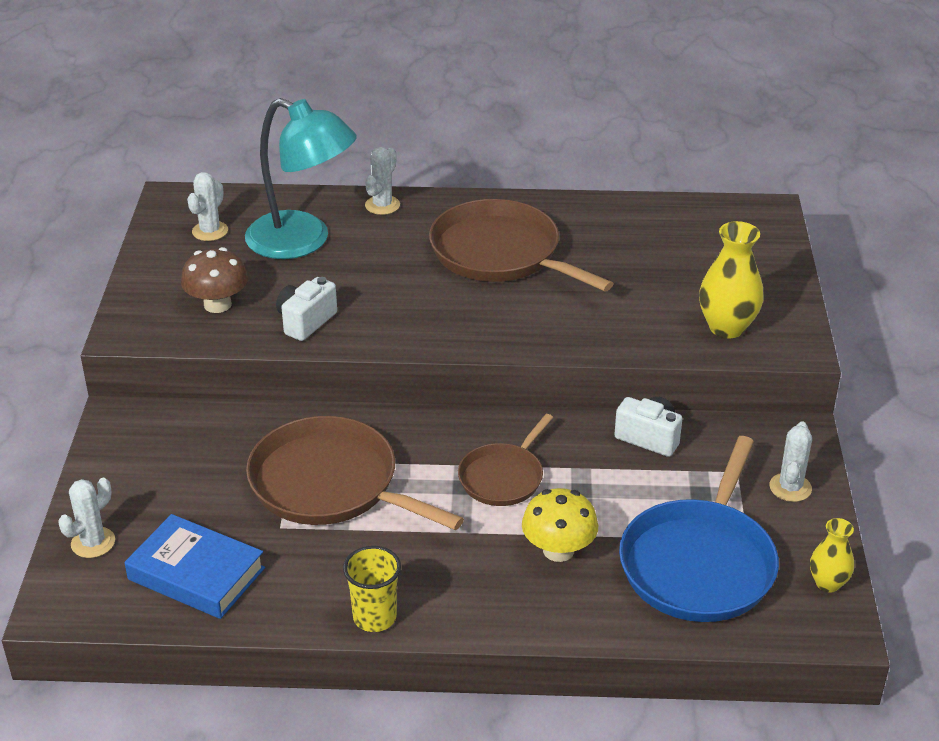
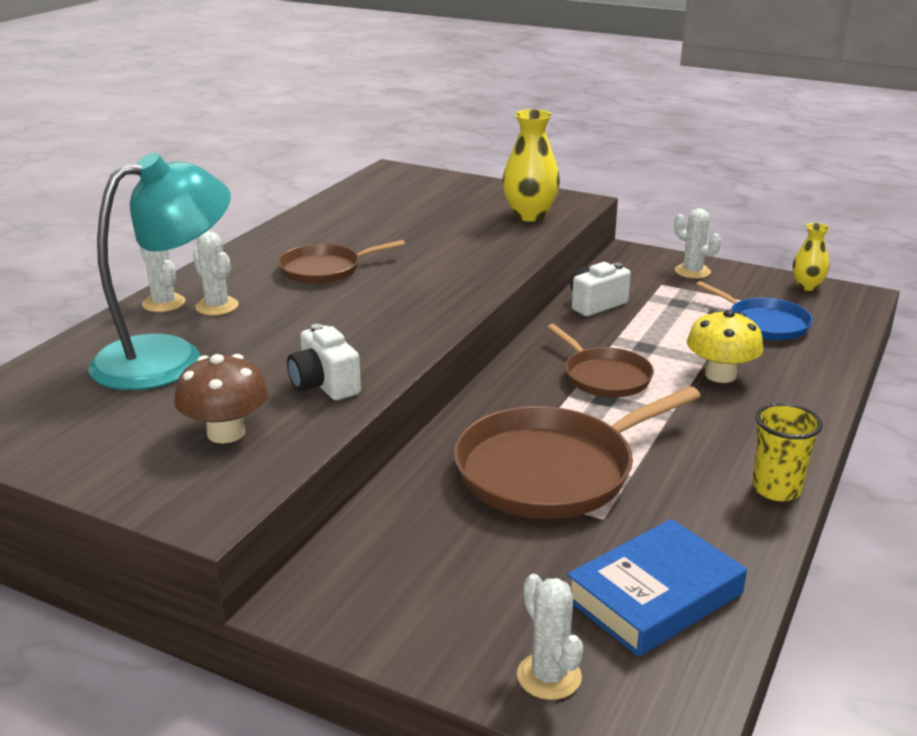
camera: 65 degrees left, 10 degrees down
(210, 231) = (63, 409): white cactus -> white cactus (217, 306)
(500, 254) = (325, 269): brown pan -> brown pan, size x0.58
(699, 563) = (764, 323): blue pan -> blue pan, size x0.58

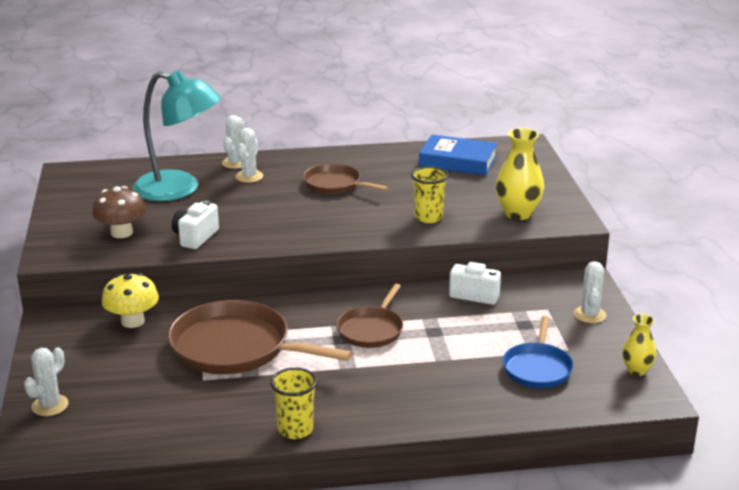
camera: 55 degrees right, 0 degrees up
(478, 251) = (428, 217): none -> yellow cup
(654, 596) = (142, 417): blue book -> blue book (458, 161)
(720, 375) = (427, 371): yellow mushroom -> yellow mushroom (132, 321)

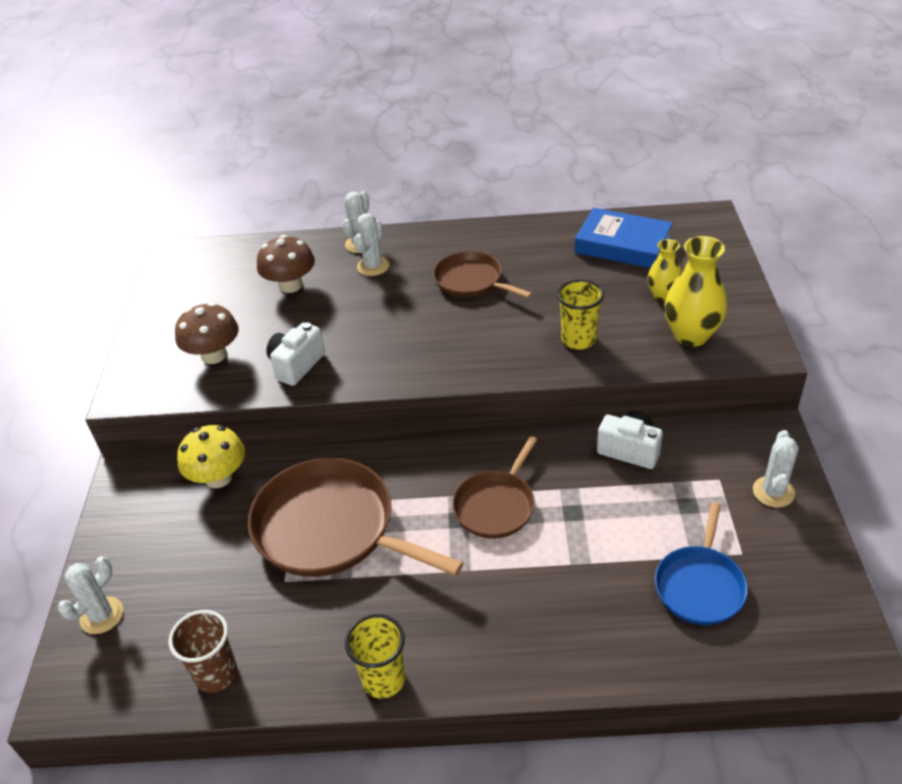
camera: 10 degrees right, 15 degrees up
(157, 433) = (216, 674): none -> brown cup
(179, 189) = (290, 285): turquoise lamp -> brown mushroom
(636, 370) = (831, 597): yellow vase -> yellow vase (662, 295)

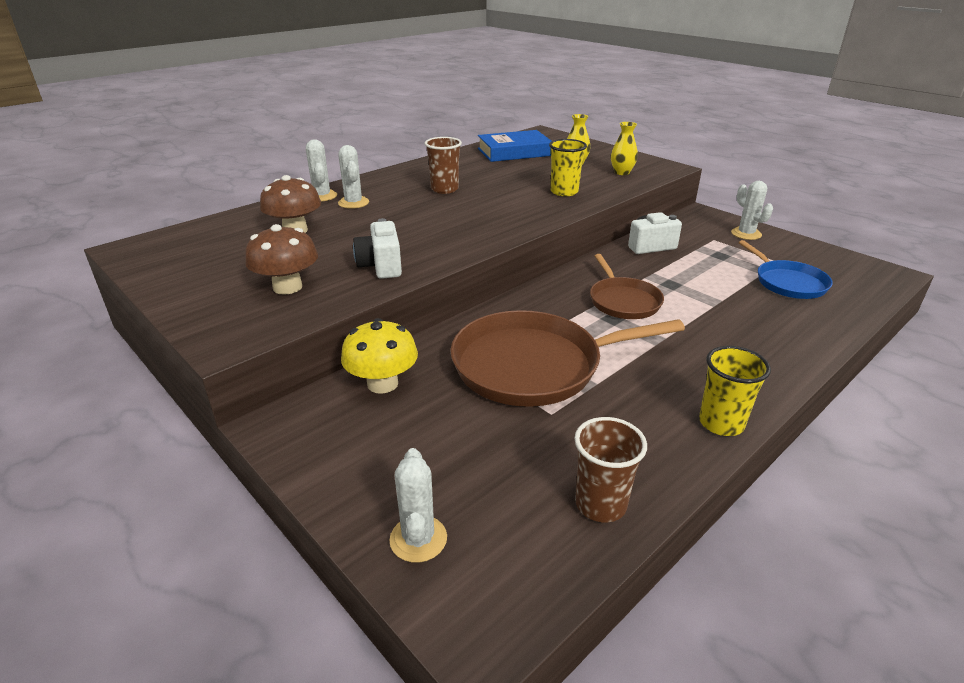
camera: 45 degrees left, 10 degrees down
(471, 281) = (444, 189): brown pan -> brown cup
(691, 335) = (622, 172): yellow vase -> yellow vase, size x0.60

